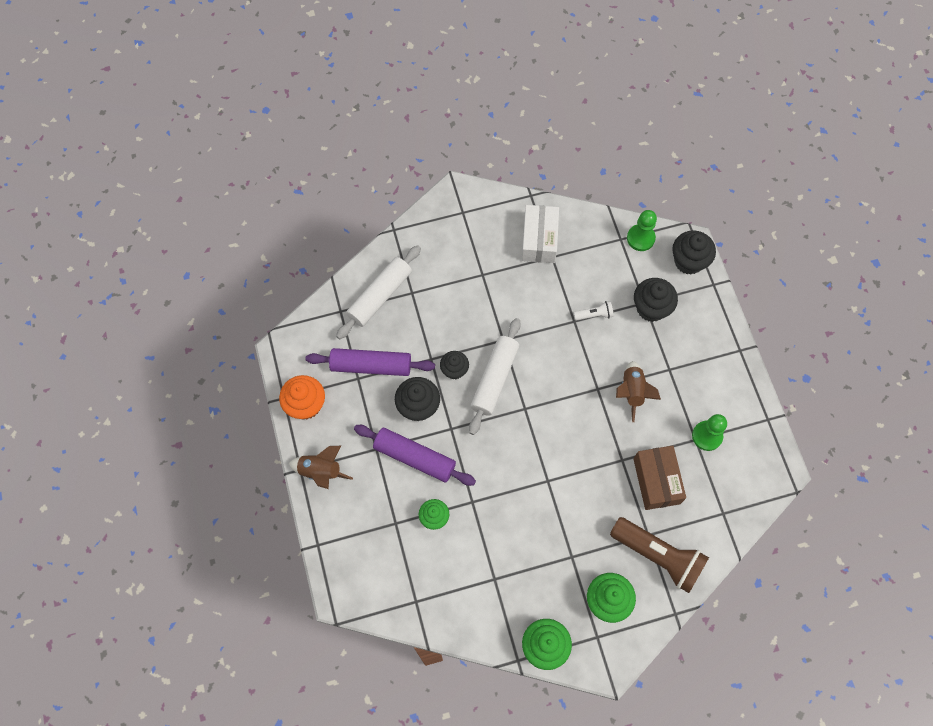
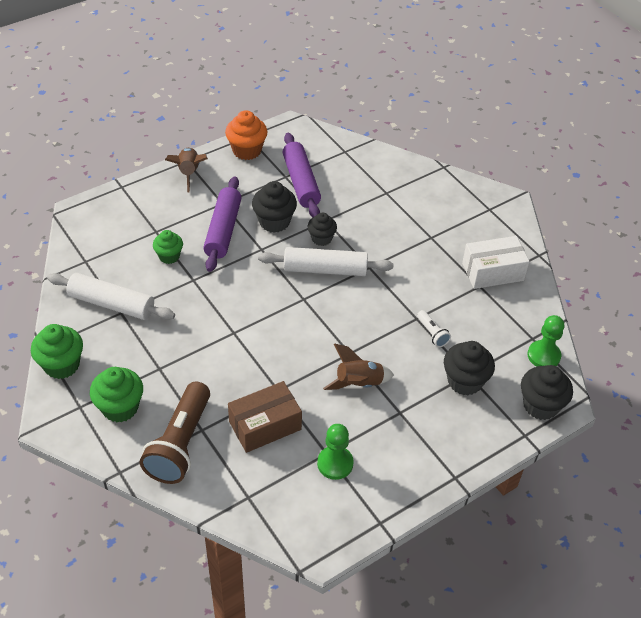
camera: 70 degrees right, 20 degrees down
(380, 296) = (372, 172): white rolling pin -> white rolling pin (112, 304)

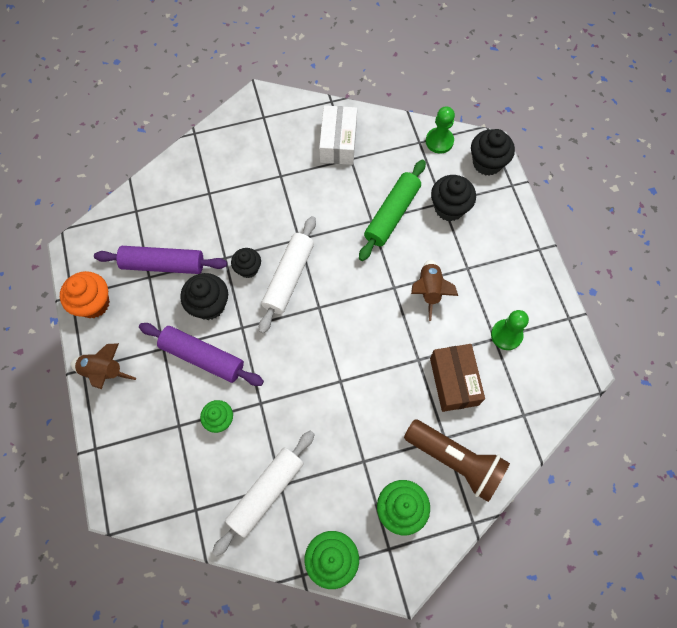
camera: 70 degrees left, 20 degrees up
(432, 333) = (392, 214): white flashlight -> green rolling pin

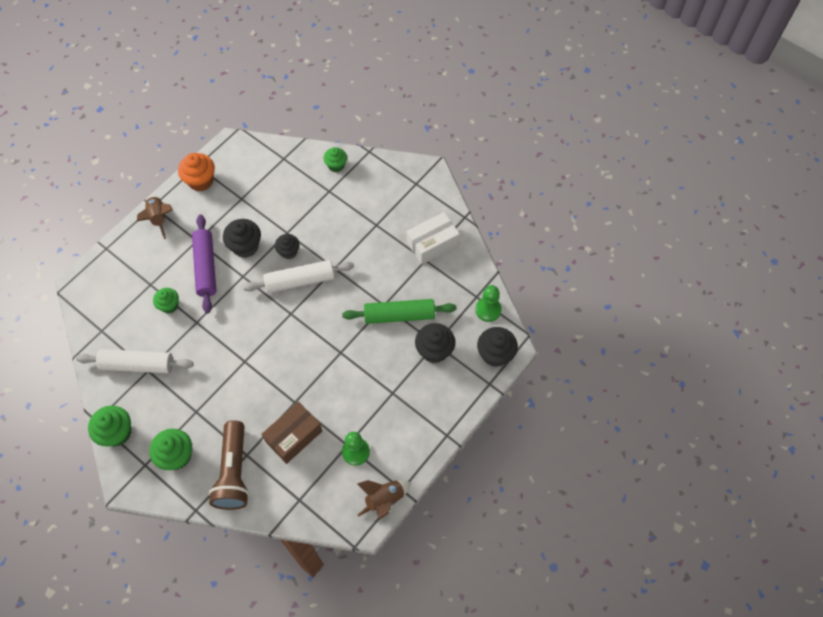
camera: 55 degrees right, 5 degrees down
(163, 264) = (256, 200): purple rolling pin -> none
(185, 170) = (336, 165): none -> green cupcake
(429, 290) = (355, 377): brown rocket -> brown rocket (384, 499)

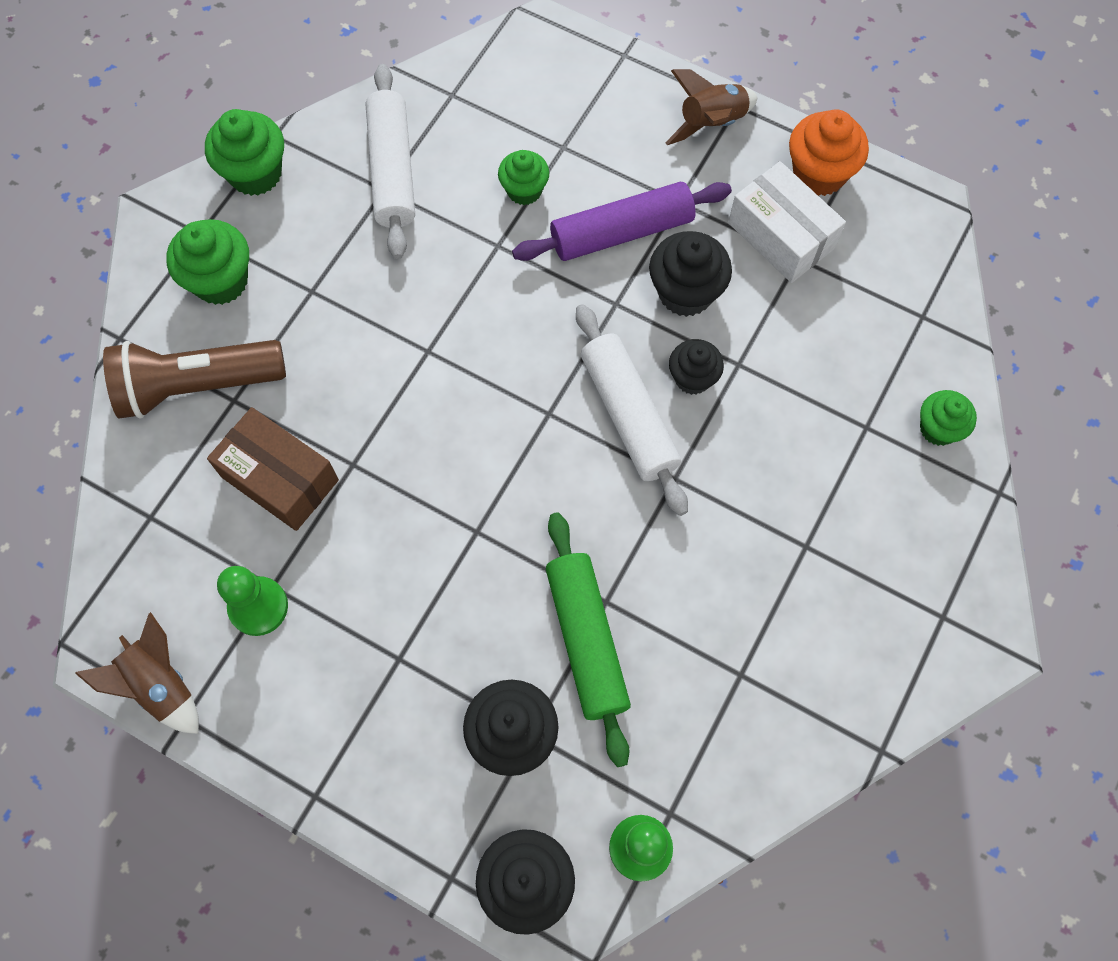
camera: 80 degrees right, 5 degrees up
(432, 244) = (787, 684): white box -> white box (781, 235)

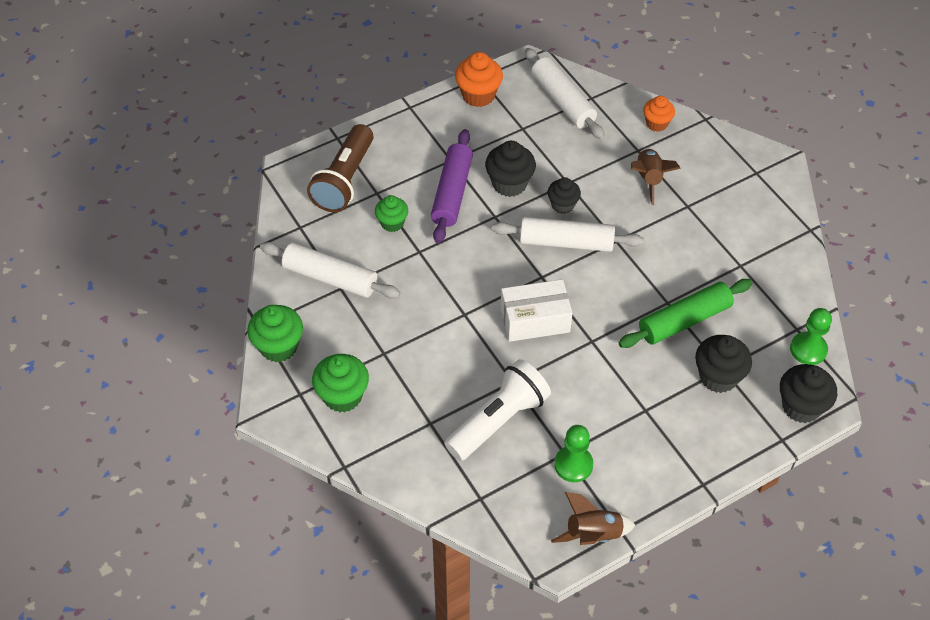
camera: 60 degrees left, 15 degrees down
(197, 386) = (407, 438): brown flashlight -> brown flashlight (344, 180)
(280, 478) = (498, 420): brown box -> white flashlight
(586, 640) = (684, 320): green rolling pin -> green rolling pin turned 45 degrees counterclockwise
(711, 123) = (412, 123): brown rocket -> brown rocket (649, 179)
(781, 235) = (504, 128): white box -> white box (535, 320)
(888, 283) = (563, 101): none -> white rolling pin
(938, 428) = (656, 123): green cupcake -> orange cupcake

